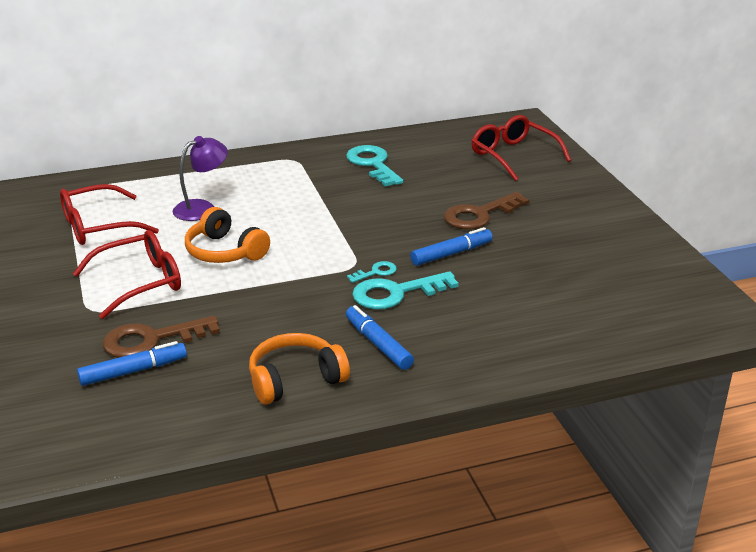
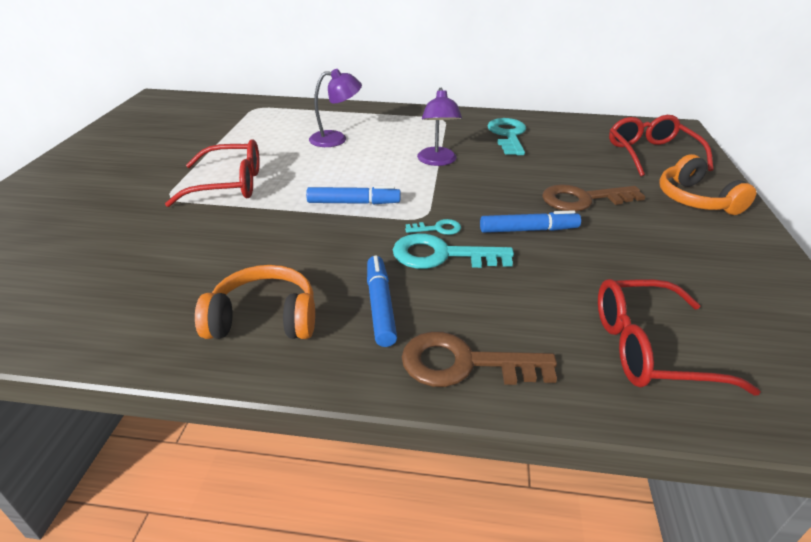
camera: 25 degrees right, 5 degrees up
(98, 226) = (246, 135): red glasses -> red glasses (650, 348)
(133, 371) = (138, 261): blue marker -> blue marker (353, 203)
(152, 340) = (184, 236): brown key -> brown key (464, 364)
(224, 252) = (320, 176): orange headphones -> orange headphones (695, 200)
(326, 208) = (437, 161): none -> purple lamp

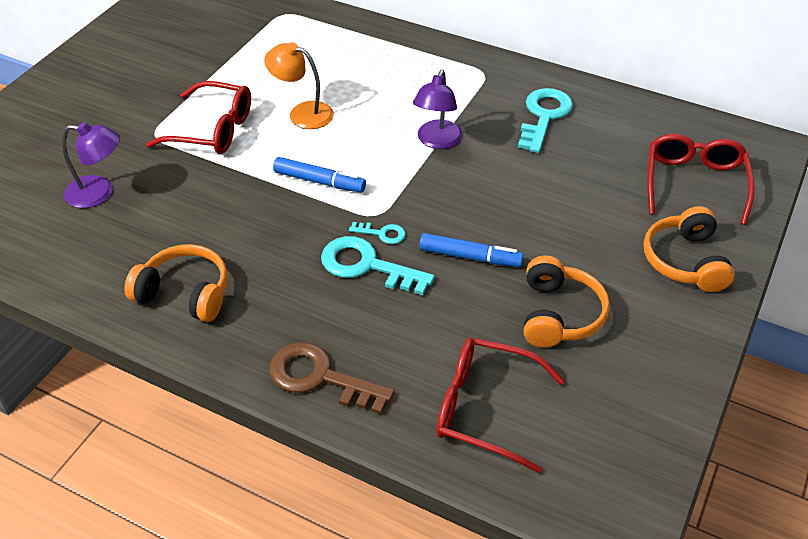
camera: 20 degrees right, 10 degrees up
(309, 161) = (302, 113): none -> orange lamp
(336, 139) = (347, 83): purple lamp -> purple lamp (99, 193)
(380, 306) = (283, 305): blue marker -> none
(583, 199) = (558, 231): brown key -> none
(640, 255) = (559, 314): none -> orange headphones

